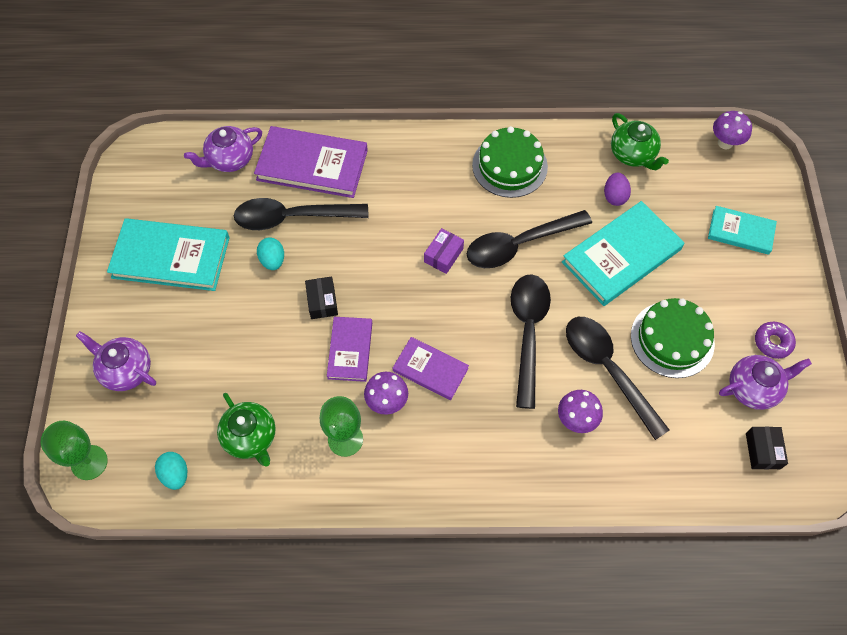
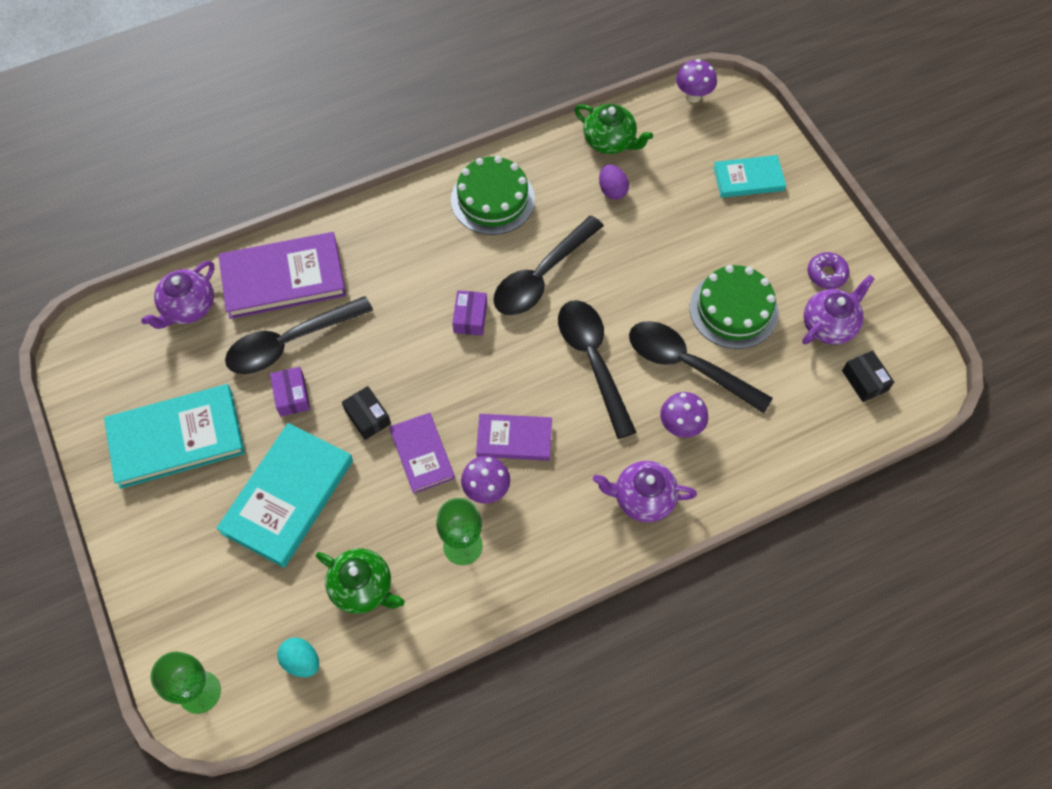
camera: 25 degrees left, 0 degrees up
(126, 370) = (189, 578): purple teapot -> purple teapot (642, 498)
(273, 260) = (292, 396): turquoise egg -> purple box
(621, 256) = (647, 247): turquoise book -> turquoise book (288, 496)

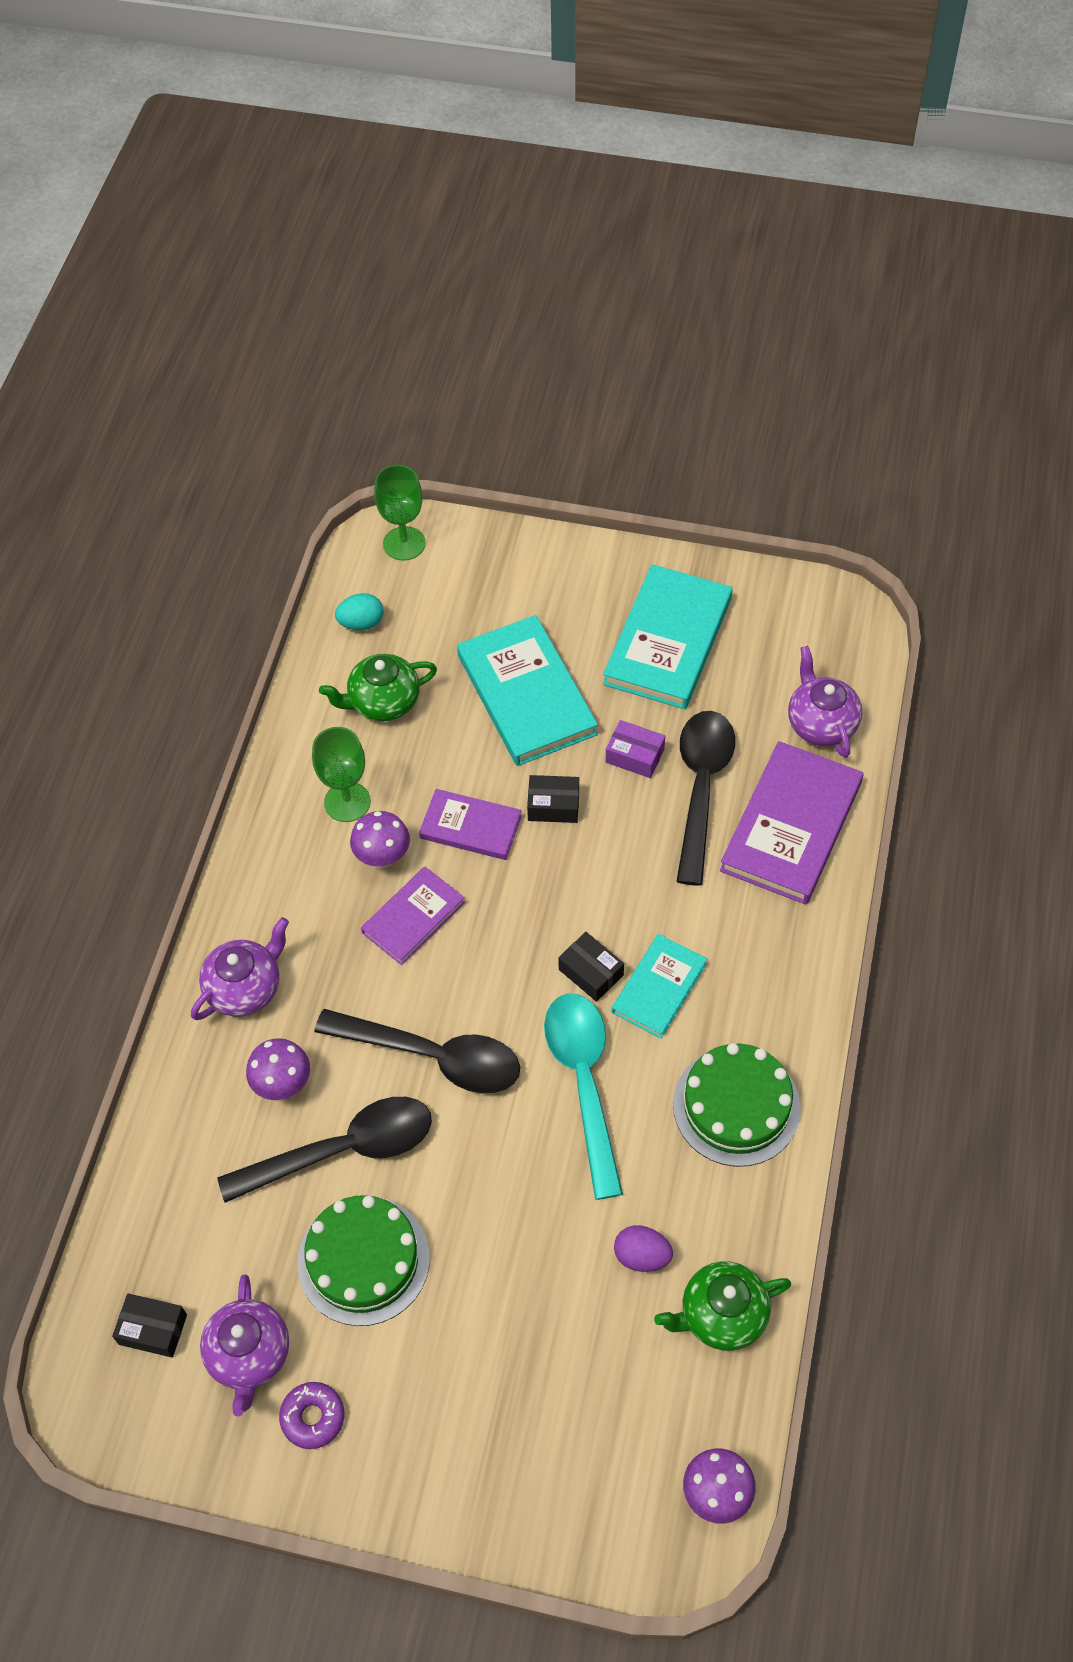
camera: 130 degrees right, 5 degrees down
(470, 318) = (591, 972): purple box -> black box
(542, 276) = (584, 1083): black spoon -> turquoise spoon
(748, 178) = (525, 1447): turquoise book -> turquoise book (659, 988)

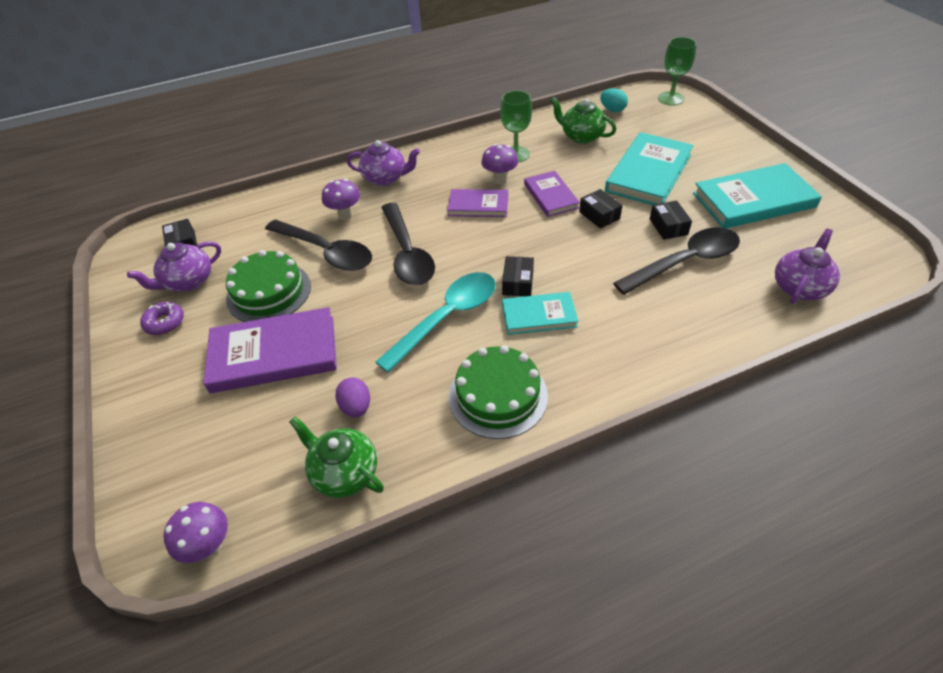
camera: 55 degrees right, 10 degrees down
(635, 756) = (668, 227): purple box -> black box
(791, 826) = (714, 313): purple book -> purple book (274, 353)

